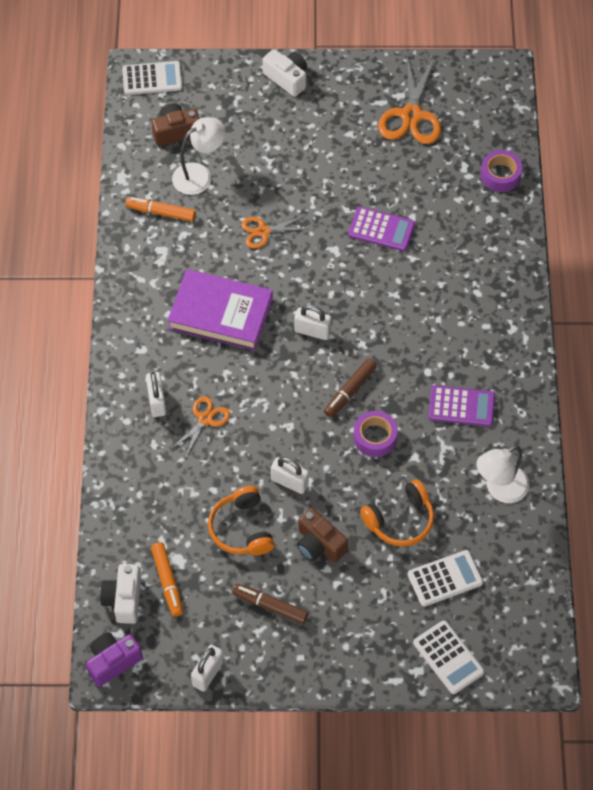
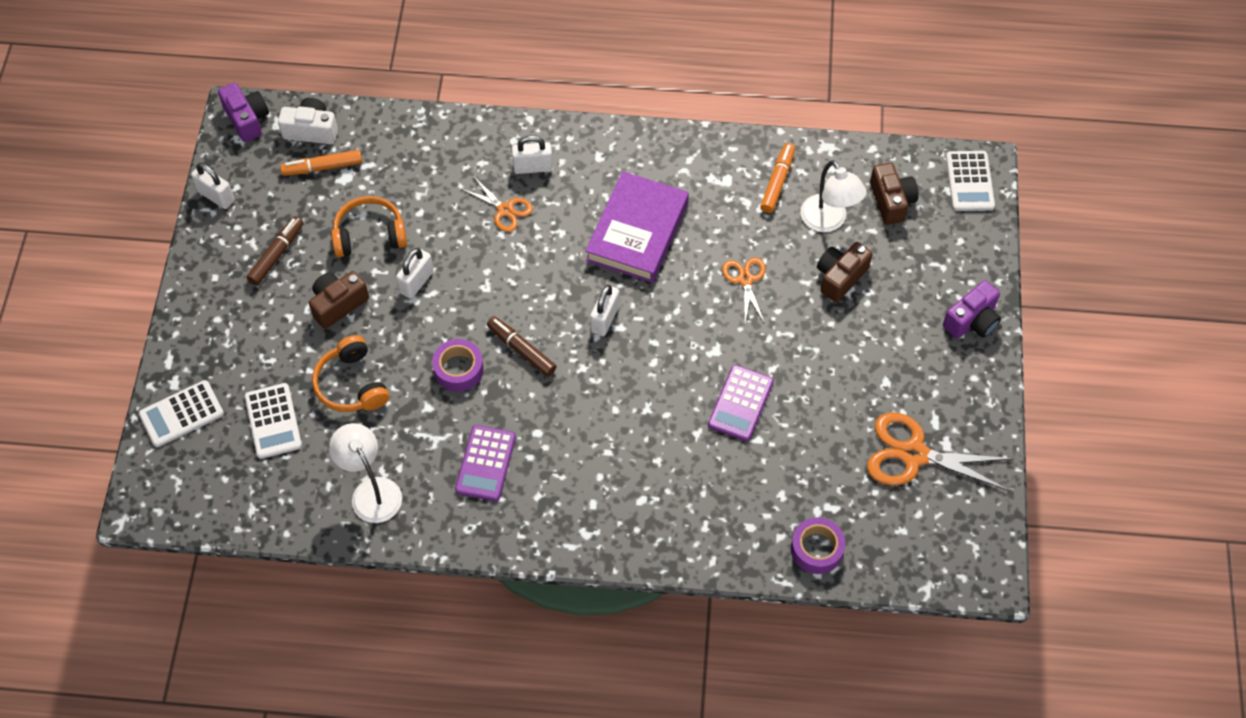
camera: 95 degrees right, 0 degrees up
(254, 165) = (840, 277): none -> brown camera
(287, 78) = (972, 320): white camera -> purple camera

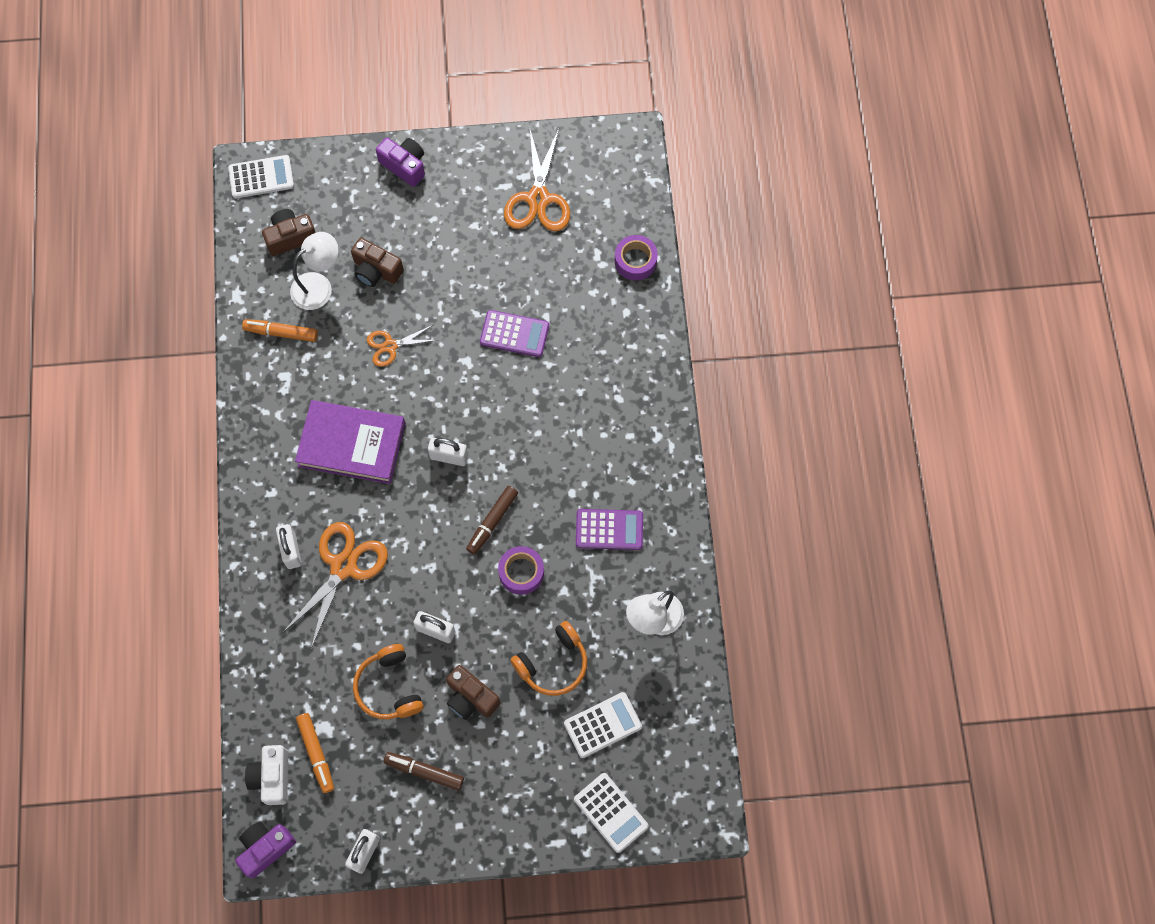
camera: 100 degrees left, 10 degrees up
(505, 209) = (343, 566): orange scissors -> orange scissors, size x1.75

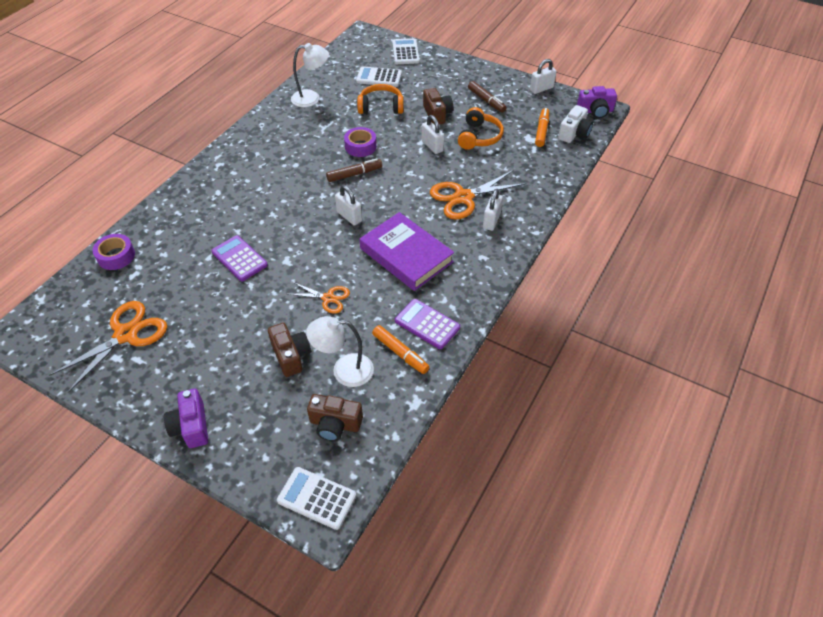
camera: 145 degrees left, 20 degrees down
(609, 530) = (293, 140): purple calculator -> purple calculator (427, 324)

